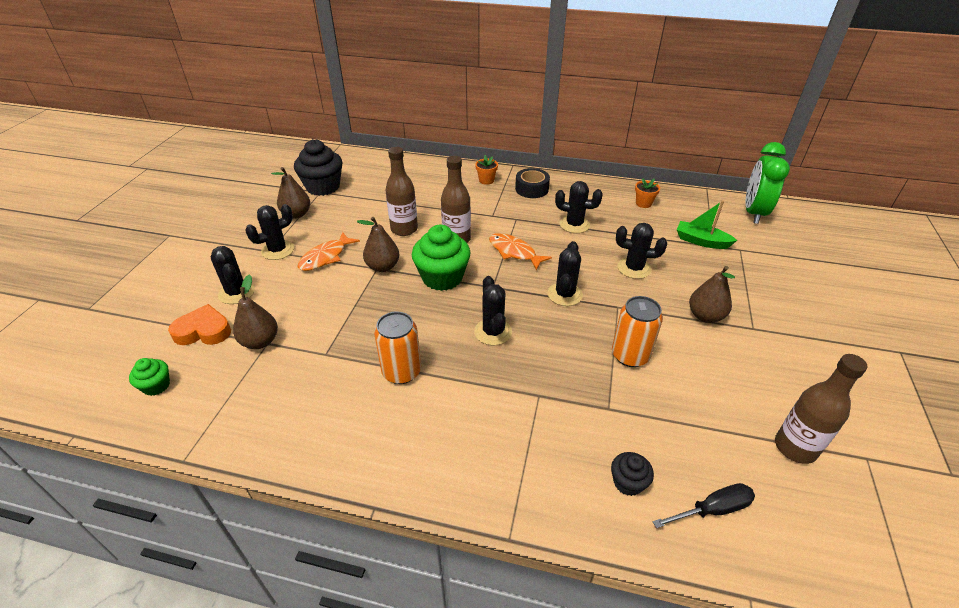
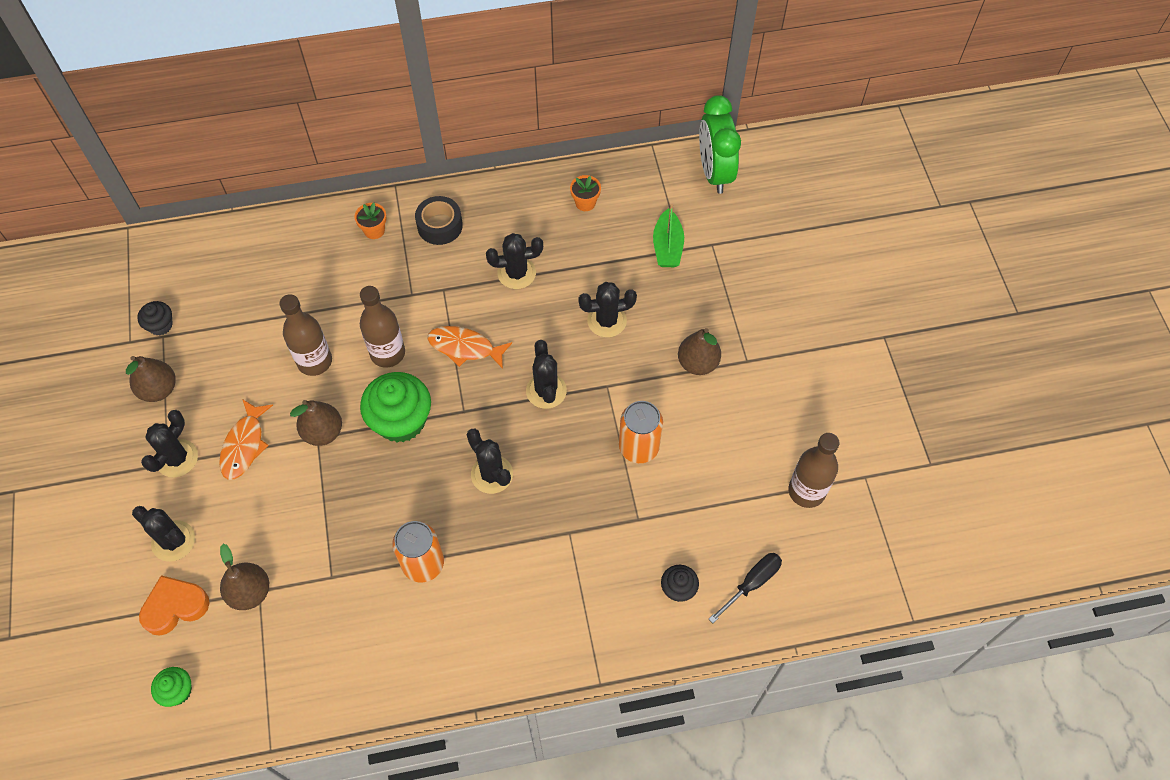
camera: 25 degrees left, 20 degrees up
(323, 187) = (160, 325): black cupcake -> black cupcake, size x0.51
(701, 241) = (667, 247): green boat -> green boat turned 90 degrees counterclockwise

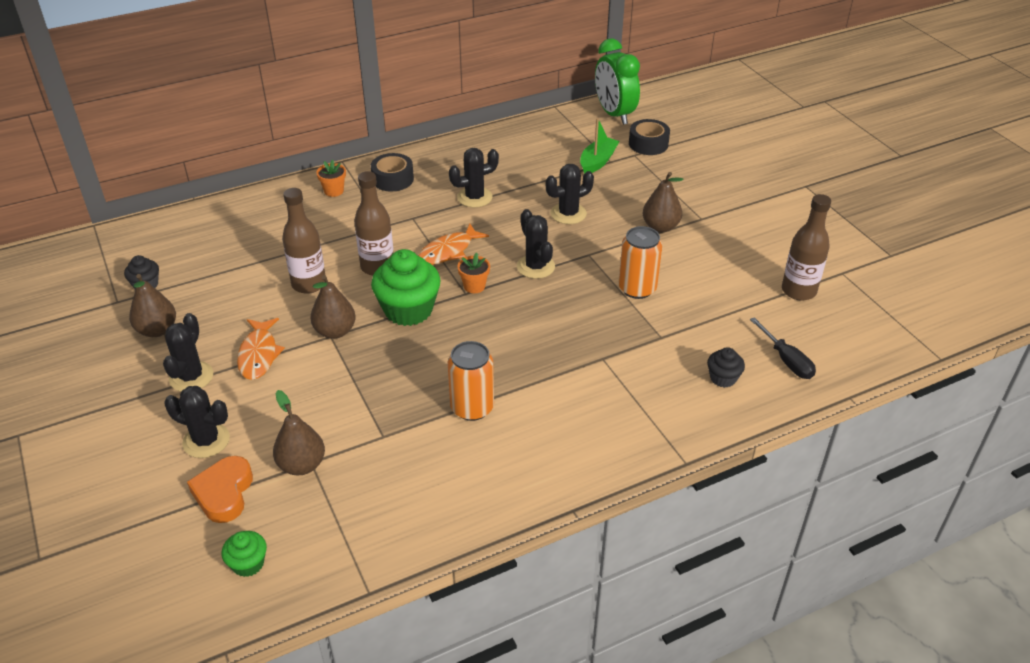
camera: 15 degrees left, 20 degrees down
(175, 607) = (224, 493): orange heart -> orange heart turned 45 degrees counterclockwise
(465, 347) = (448, 251): orange fish -> orange fish turned 45 degrees counterclockwise
(492, 474) = (511, 331): black cactus -> none
(585, 203) = (515, 147): orange flower pot -> orange flower pot (474, 286)
(667, 247) = (598, 162): green boat -> green boat turned 135 degrees counterclockwise
(734, 230) = (648, 144): none -> black tape
(752, 583) = (787, 361): black screwdriver -> black screwdriver turned 120 degrees clockwise

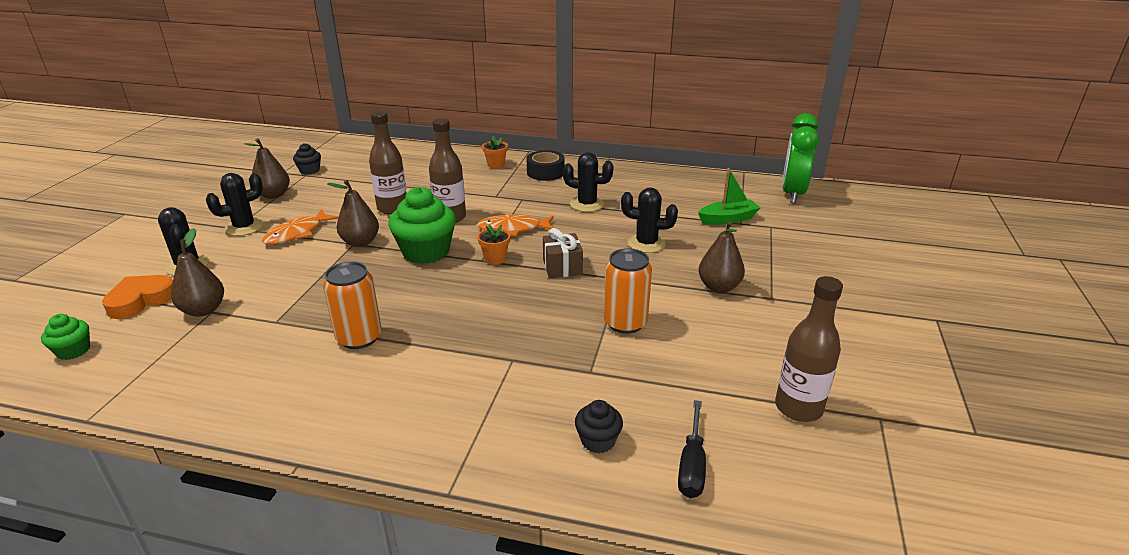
camera: 40 degrees right, 10 degrees down
(535, 267) = (562, 267): black cactus -> brown gift
(648, 144) = (796, 224): black tape -> none

